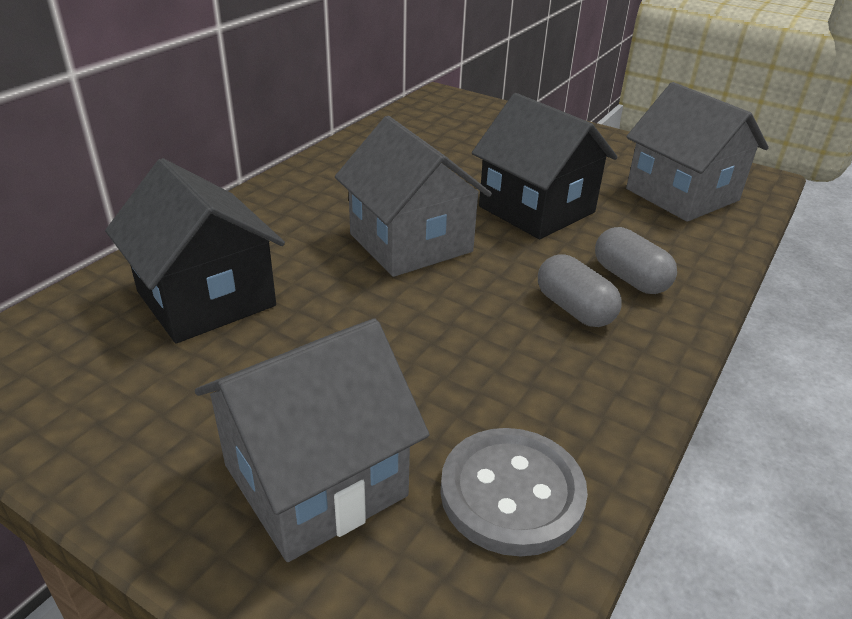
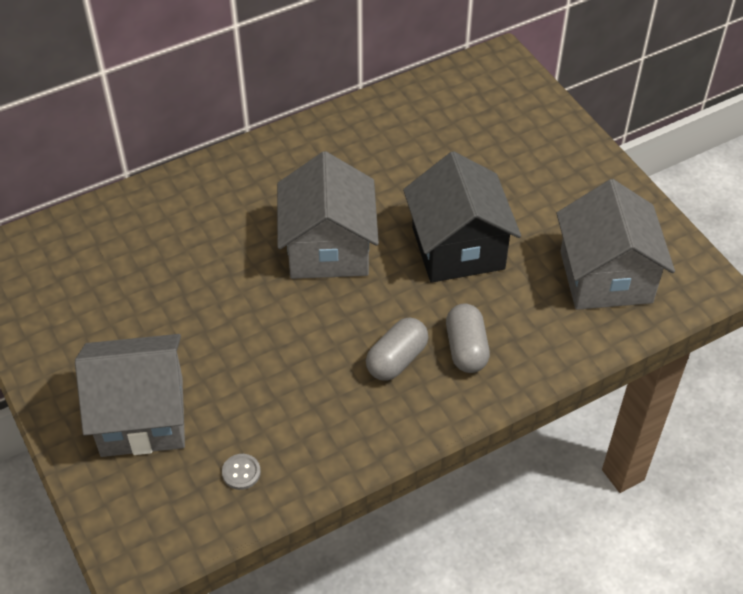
camera: 30 degrees right, 15 degrees up
(206, 299) = (156, 251): black house -> none
(512, 493) = (241, 472): grey button -> grey button, size x0.42
(574, 309) = (397, 359): grey capsule -> grey capsule turned 45 degrees clockwise

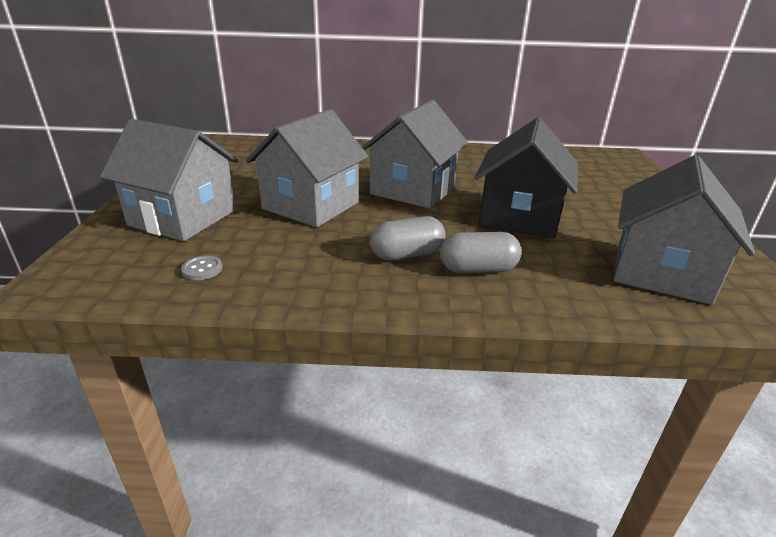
camera: 30 degrees right, 20 degrees down
(249, 330) = (311, 205): none -> grey house
(466, 348) = (478, 269): grey capsule -> grey capsule turned 60 degrees clockwise

